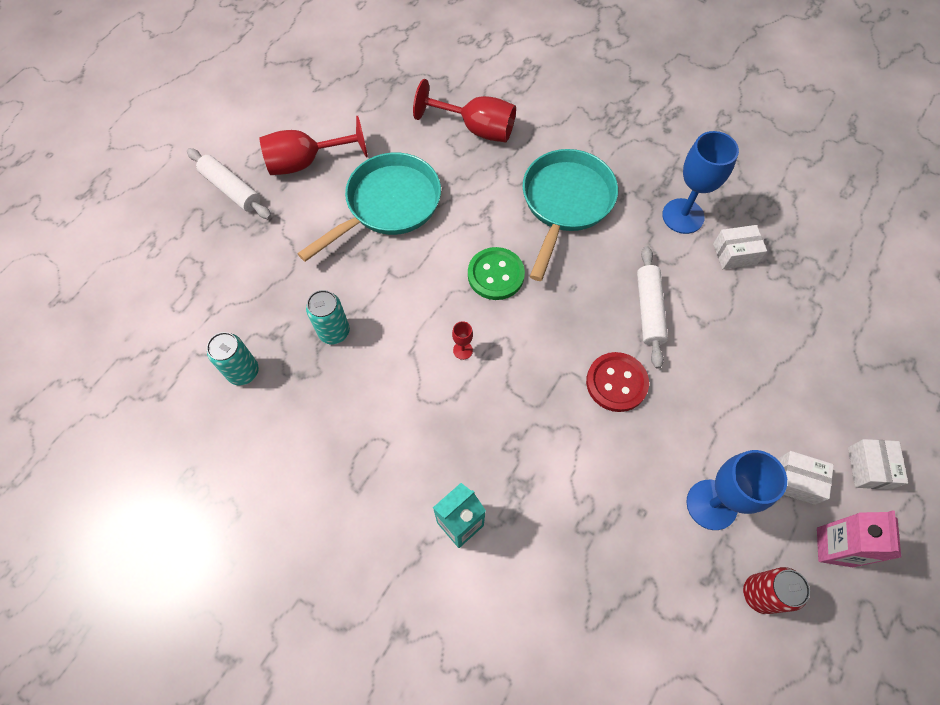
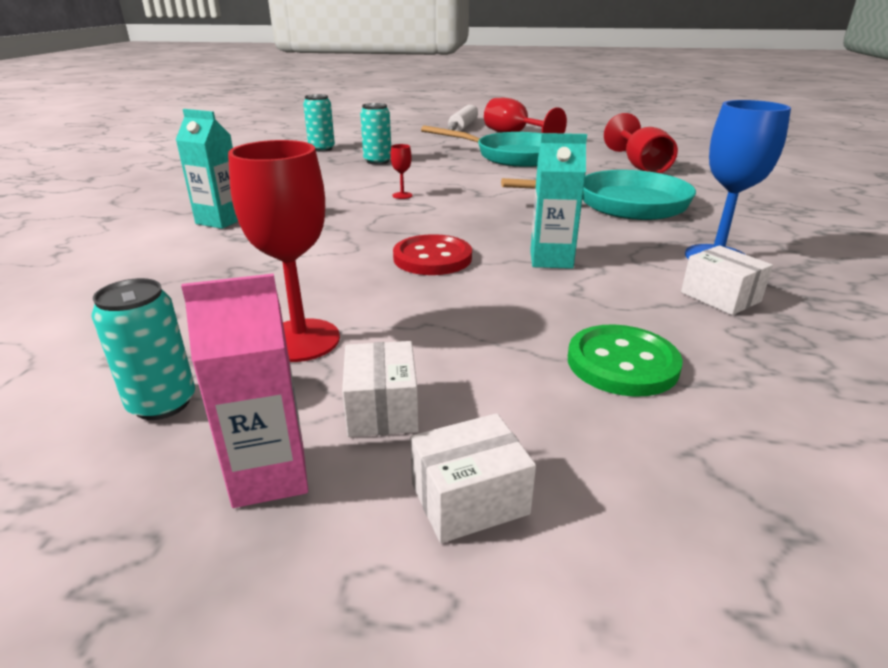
camera: 65 degrees right, 35 degrees down
(495, 275) = (497, 194): green button -> green button (622, 363)
(649, 310) = (551, 260): white rolling pin -> turquoise carton
(711, 504) = (300, 340): blue goblet -> red goblet
(760, 594) = (162, 403): red can -> turquoise can

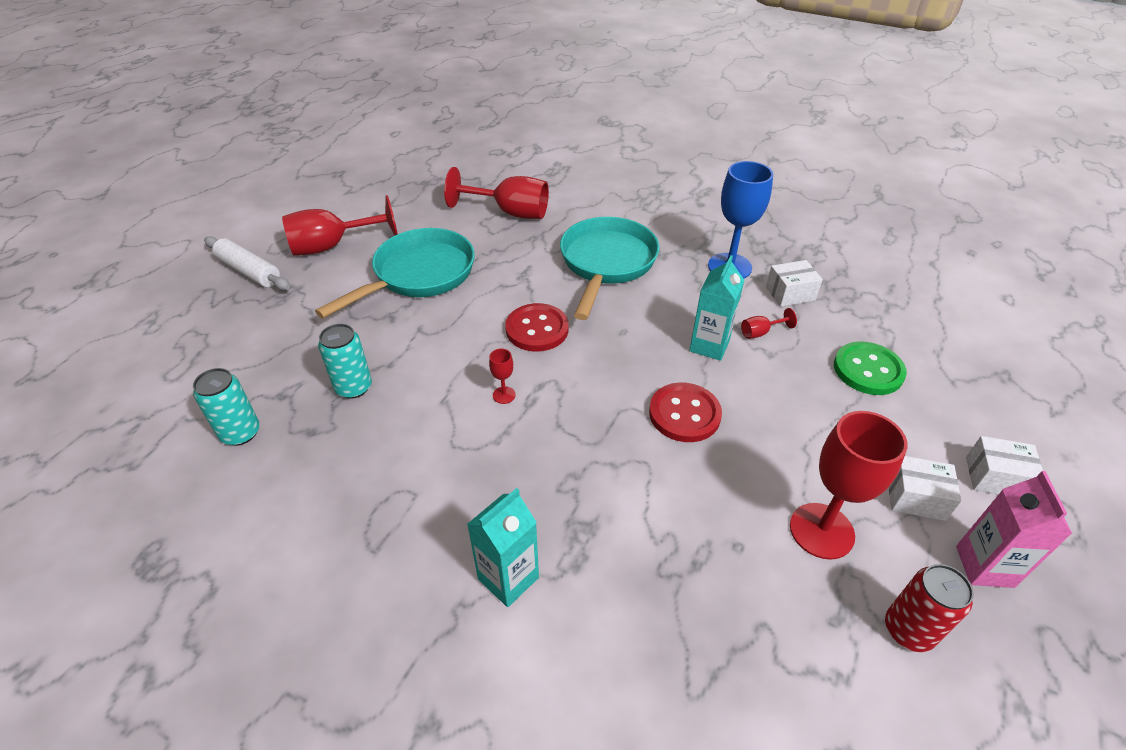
camera: 70 degrees left, 15 degrees up
(162, 403) = (908, 630): turquoise can -> red can
(469, 499) = (995, 477): white box -> white box turned 75 degrees counterclockwise
(492, 194) = (537, 329): none -> red button
(610, 284) = (760, 332): none -> red goblet

